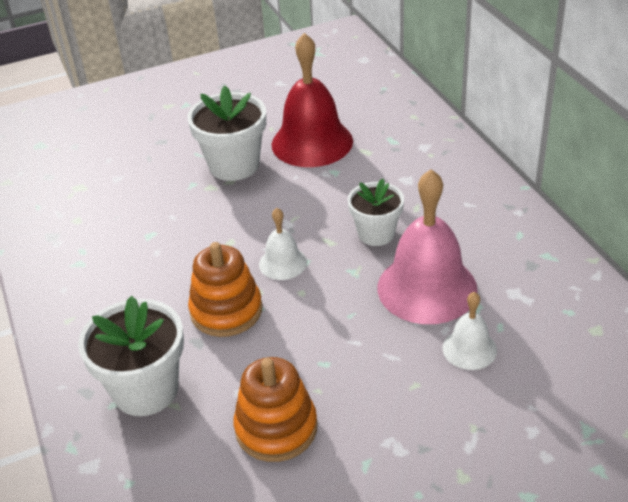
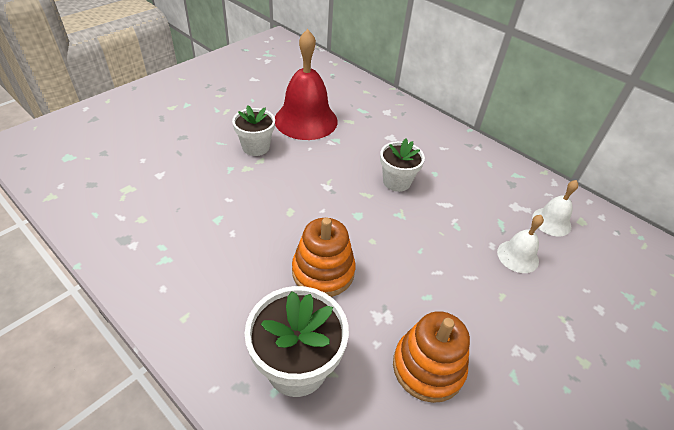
camera: 30 degrees left, 5 degrees up
(234, 165) = (256, 147): white flower pot -> white flower pot, size x0.65
(283, 263) = (343, 219): white bell -> white bell (551, 221)
(427, 288) = (458, 216): pink bell -> none

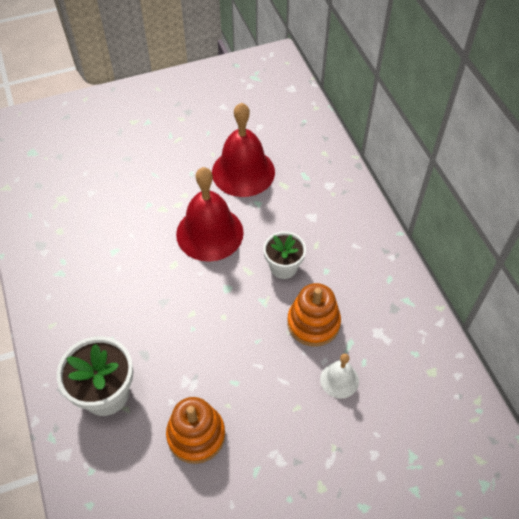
camera: 30 degrees right, 10 degrees up
(256, 147) = (181, 189): white flower pot -> none
(308, 174) = (209, 233): none -> red bell
(323, 271) = (167, 328): orange stacking toy -> orange stacking toy (313, 323)
(551, 221) = (400, 360): white bell -> none

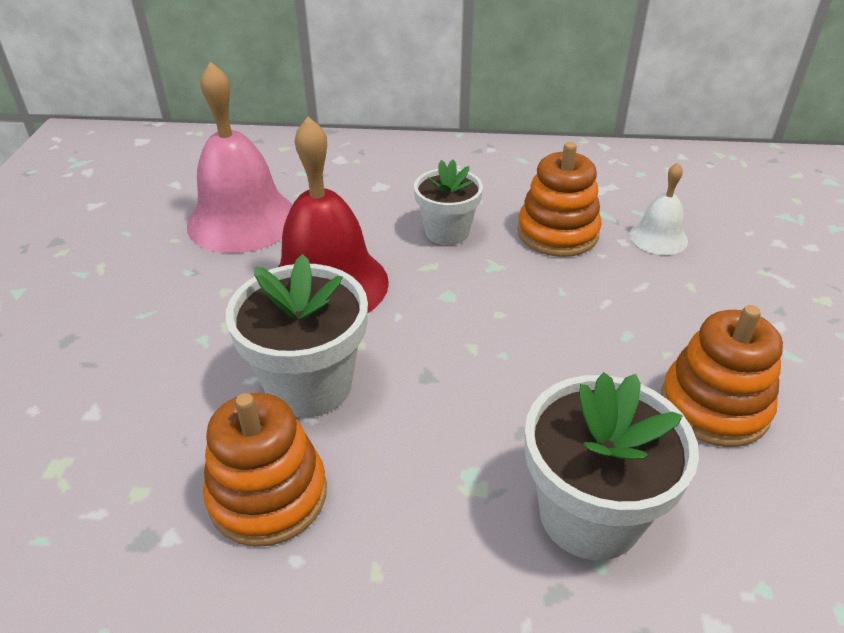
camera: 65 degrees left, 15 degrees down
(73, 273) = (268, 495): none -> orange stacking toy
(137, 258) = (309, 385): none -> white flower pot
(243, 172) = (242, 220): red bell -> pink bell

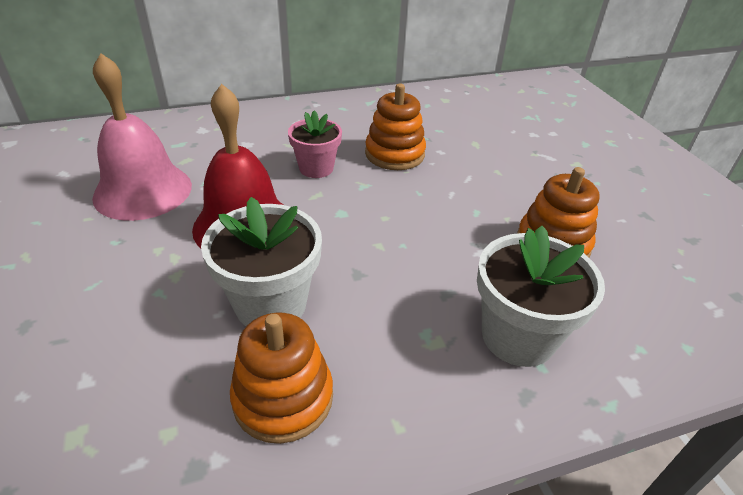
camera: 25 degrees left, 0 degrees up
(447, 232) = (316, 168): white flower pot -> pink flower pot
(658, 237) = (461, 144): white bell -> none

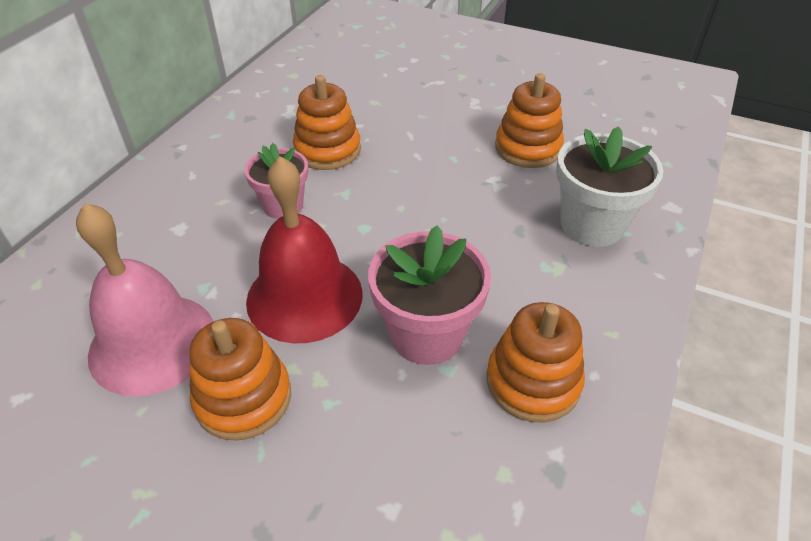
camera: 45 degrees left, 5 degrees up
(130, 251) = (243, 398): none -> orange stacking toy
(271, 304) = (426, 334): white flower pot -> pink flower pot

